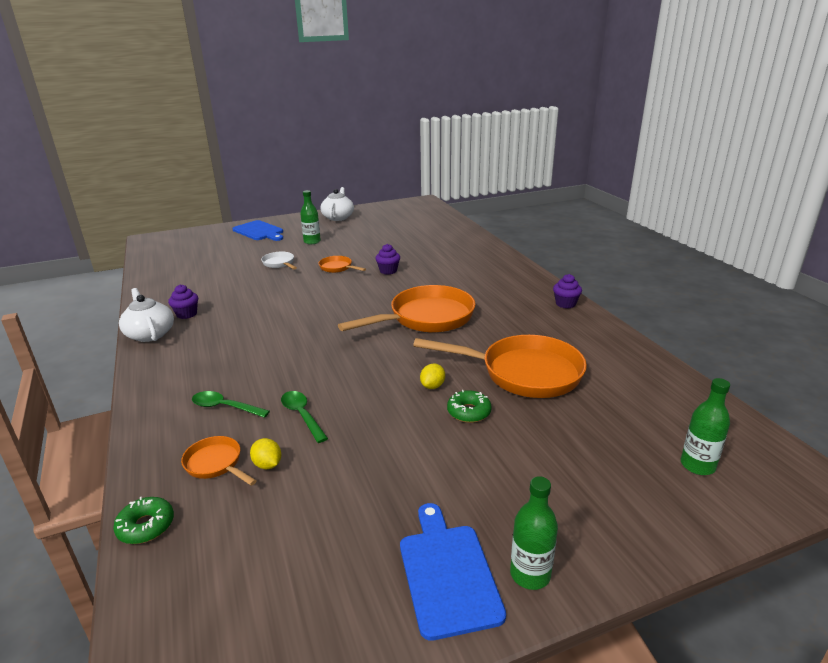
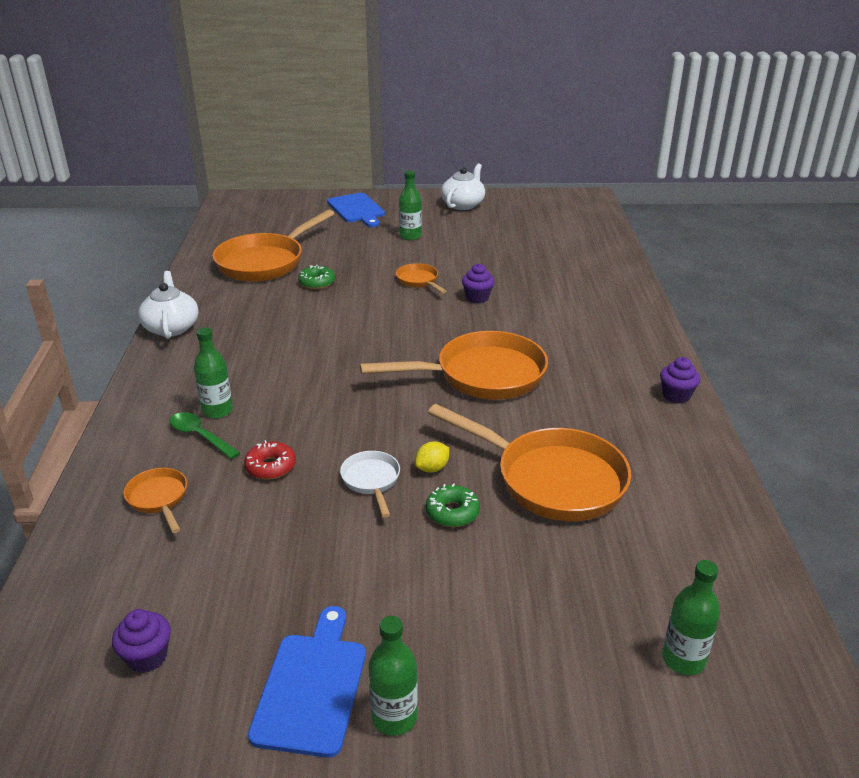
camera: 20 degrees right, 5 degrees up
(146, 526) = (66, 546): green donut -> green donut (317, 282)
(186, 314) = (220, 310): purple cupcake -> purple cupcake (147, 657)
(206, 276) = (265, 262): none -> orange pan
(229, 385) = (217, 411): none -> green bottle
(267, 464) = (206, 514): yellow lemon -> none
(279, 263) = (355, 261): white pan -> white pan (371, 481)
(302, 415) = (270, 466): green spoon -> red donut

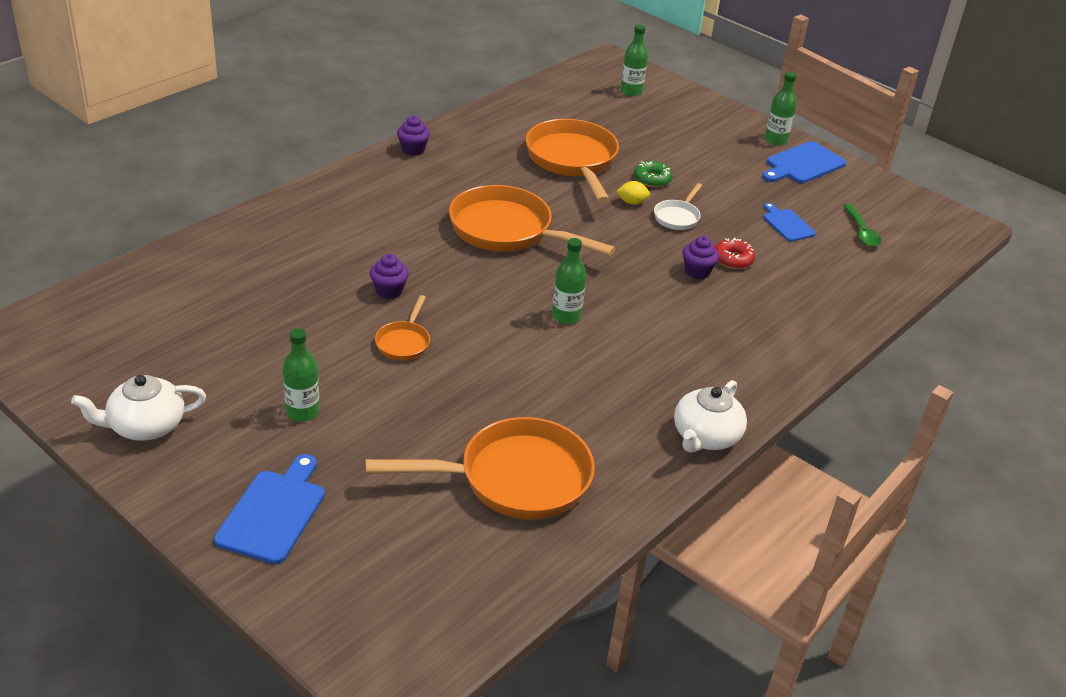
camera: 140 degrees left, 5 degrees up
(147, 657) = (875, 212): purple cupcake -> purple cupcake (697, 271)
(159, 499) = (823, 281): orange pan -> none
(200, 436) = (764, 307): green spoon -> green spoon (861, 232)
(217, 411) = (734, 320): green bottle -> green bottle (566, 316)
(251, 551) = (787, 224): none -> blue cutting board
(317, 282) = (500, 406): green donut -> none

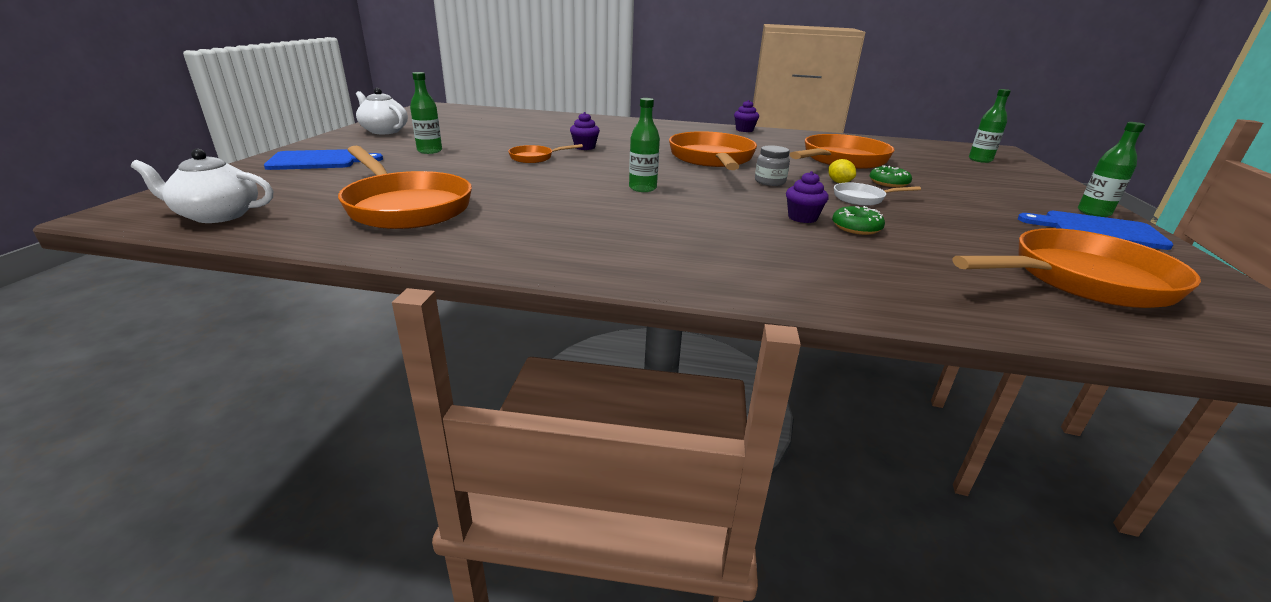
camera: 60 degrees right, 10 degrees down
(602, 237) = (770, 182): none -> grey jar
(705, 436) = (548, 264): white teapot -> white teapot (217, 215)
(732, 259) = (856, 228): red donut -> green donut
(787, 224) = (978, 240): blue cutting board -> none
(861, 232) = (1081, 280): green spoon -> orange pan

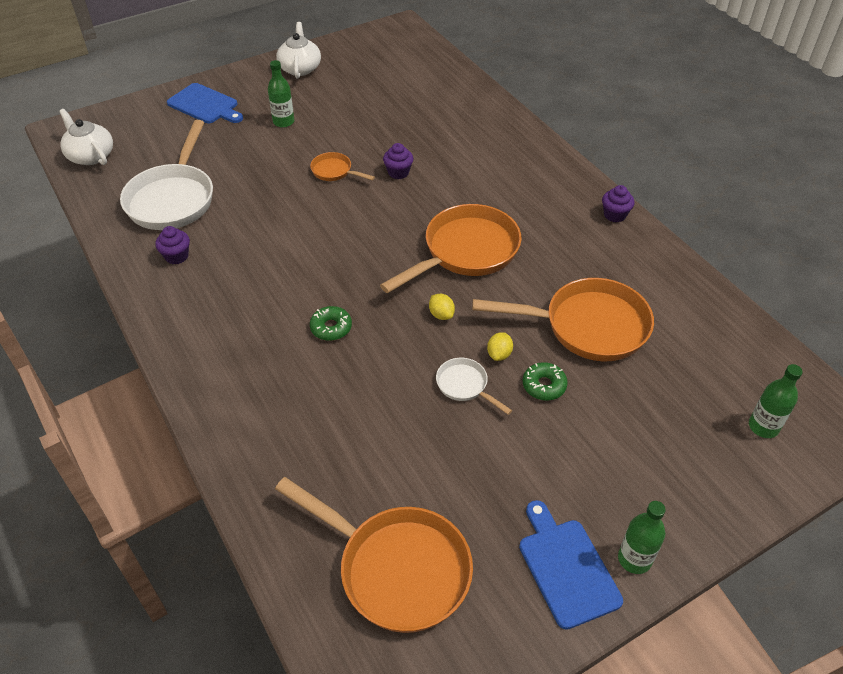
camera: 50 degrees right, 20 degrees up
(405, 207) = (173, 199): orange pan -> white pan
(642, 188) = (332, 262): green bottle -> none
(770, 182) = (441, 314): grey jar -> yellow lemon
(802, 218) = (365, 371): purple cupcake -> purple cupcake (176, 256)
(856, 228) = (377, 409): green donut -> green donut (331, 328)

